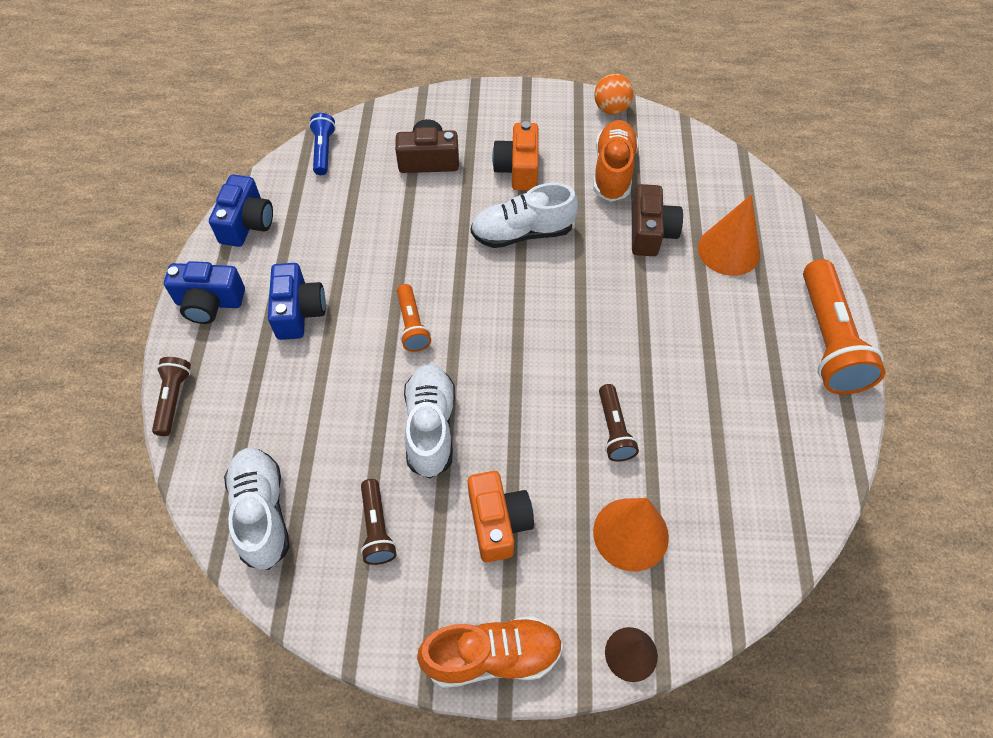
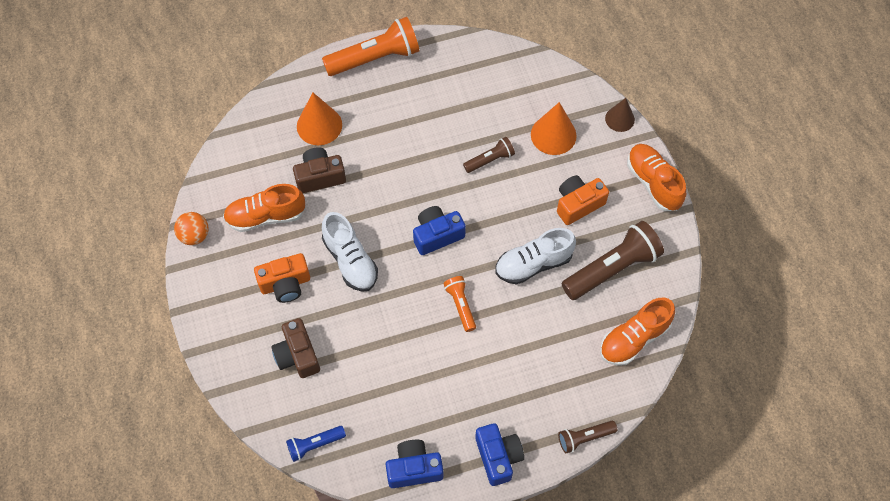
camera: 110 degrees left, 5 degrees up
(262, 513) = (634, 339): white shoe -> orange shoe
(298, 311) = (480, 388): blue camera -> blue camera (437, 235)
(377, 528) = (612, 268): brown flashlight -> brown flashlight, size x1.92
(412, 325) = (460, 305): orange flashlight -> orange flashlight turned 75 degrees counterclockwise

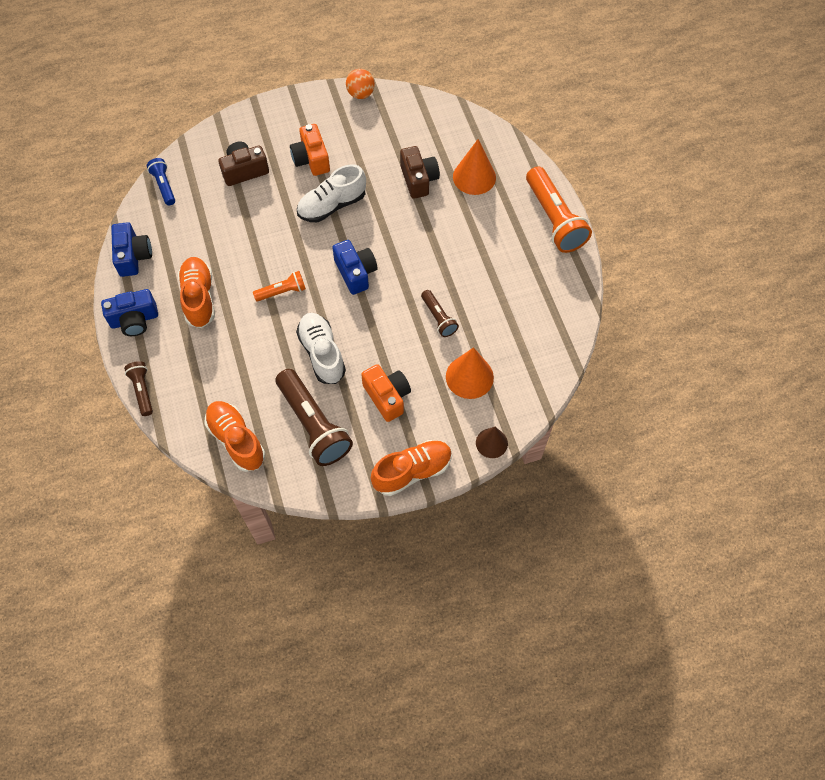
camera: 90 degrees right, 0 degrees up
(266, 216) = (378, 142): orange shoe -> orange shoe (199, 298)

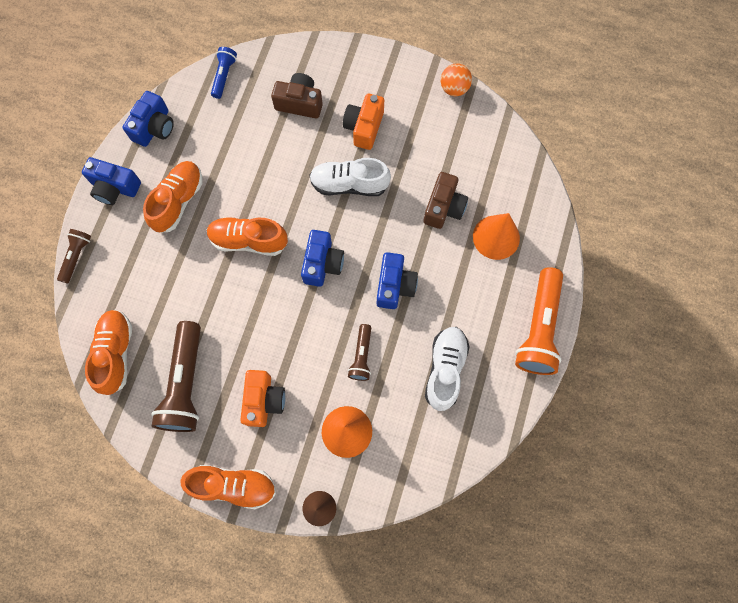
camera: 35 degrees right, 10 degrees up
(282, 292) = (249, 240): orange flashlight -> orange shoe
(322, 353) = (239, 322): white shoe -> white shoe (445, 369)
(424, 254) = (394, 285): none -> blue camera

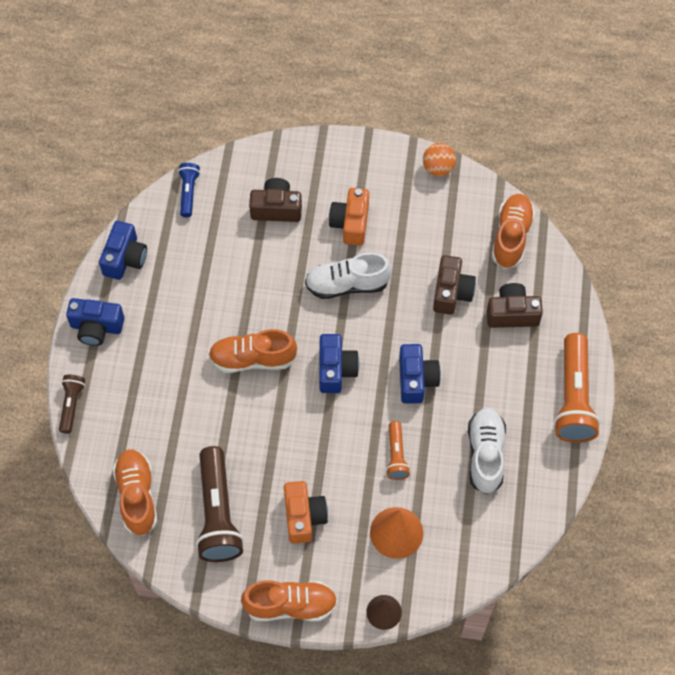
camera: 10 degrees left, 10 degrees down
(178, 201) = (168, 330): orange shoe -> orange shoe (511, 237)
(361, 356) = (396, 455): brown flashlight -> orange flashlight
(496, 237) = (512, 313): orange cone -> brown camera

